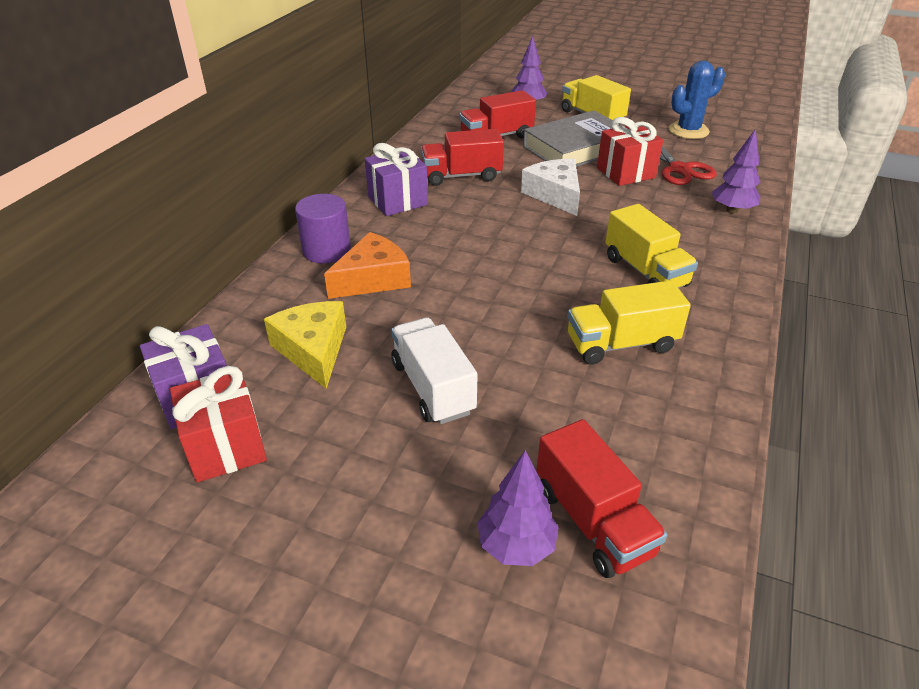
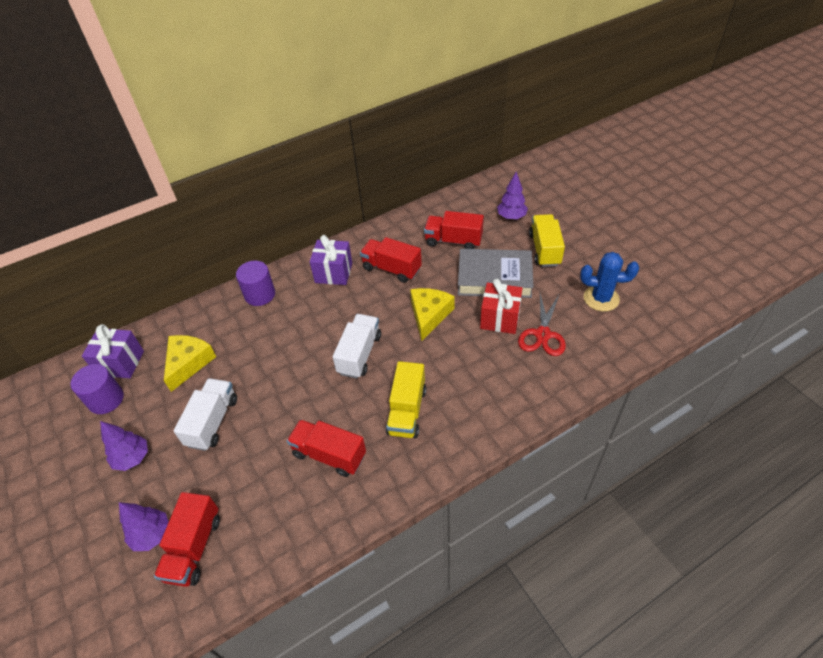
camera: 40 degrees right, 10 degrees up
(226, 447) = (106, 399): red gift -> purple cylinder
(373, 279) = (260, 329): orange cheese -> none
(527, 251) = (359, 354): none -> white truck
(555, 195) = (429, 315): white cheese -> yellow cheese
(621, 344) = (329, 455): yellow truck -> red truck
(731, 210) = (530, 393): purple tree -> purple tree (132, 458)

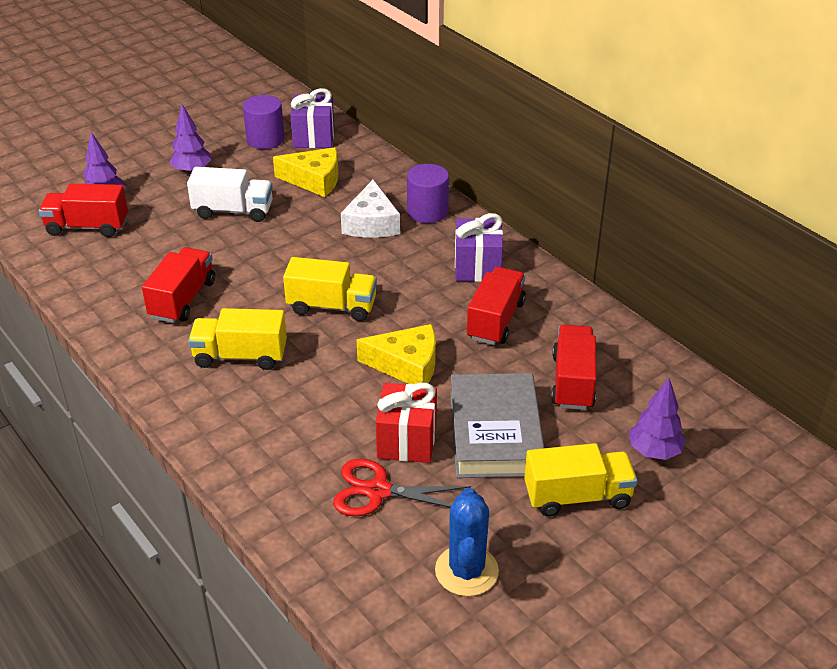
camera: 80 degrees right, 10 degrees down
(263, 328) = (371, 223): none -> white cheese
(359, 354) = (332, 306): white truck -> yellow truck

